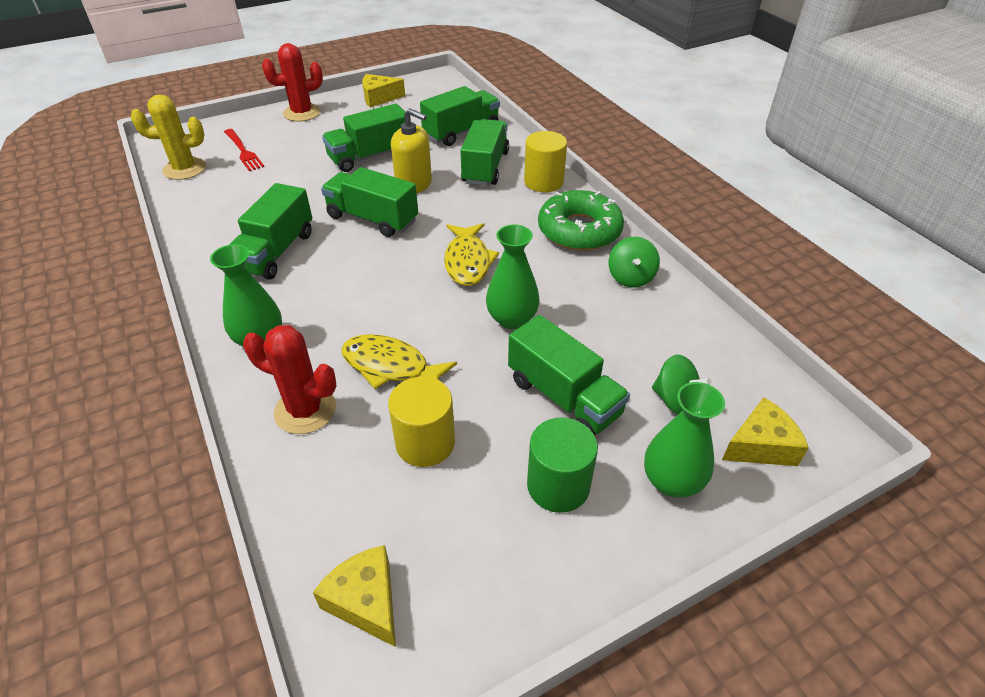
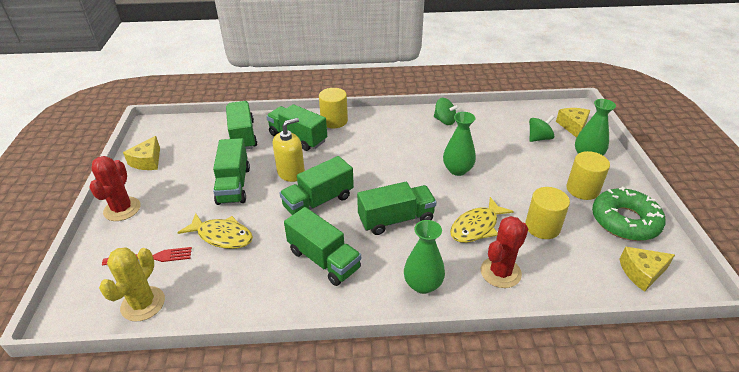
camera: 65 degrees left, 5 degrees down
(468, 261) = (395, 172): yellow fish -> yellow fish (222, 236)
(558, 485) = (582, 189): green cylinder -> yellow cylinder
(564, 397) = (525, 170): green truck -> green truck (396, 219)
(579, 230) = (392, 123): green donut -> green donut (625, 221)

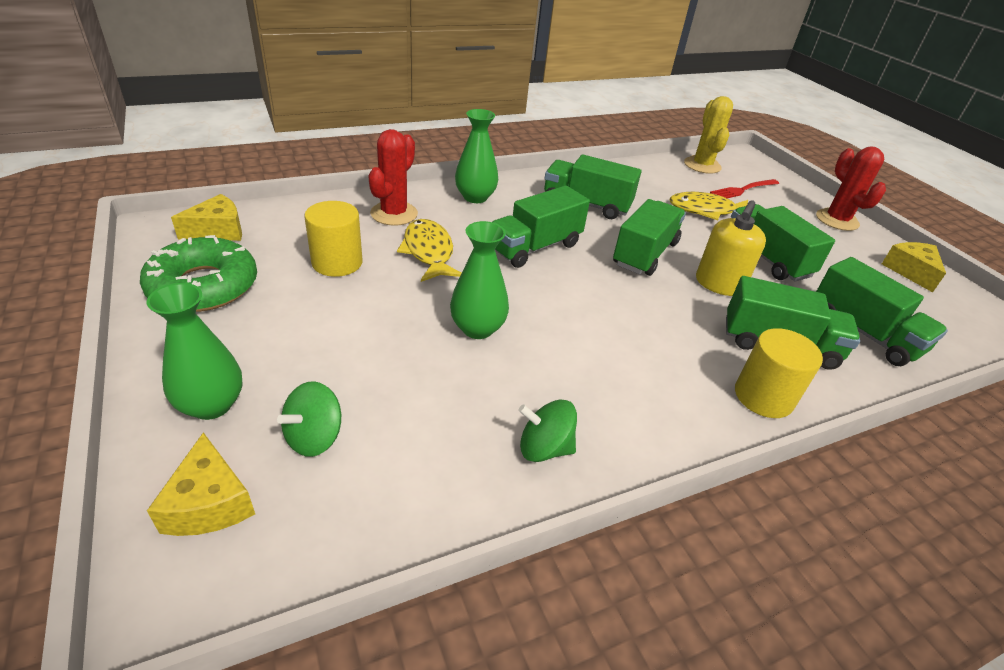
camera: 155 degrees right, 0 degrees up
(476, 227) = (428, 252): yellow fish -> yellow fish turned 45 degrees counterclockwise
(582, 189) = (254, 327): yellow cylinder -> none

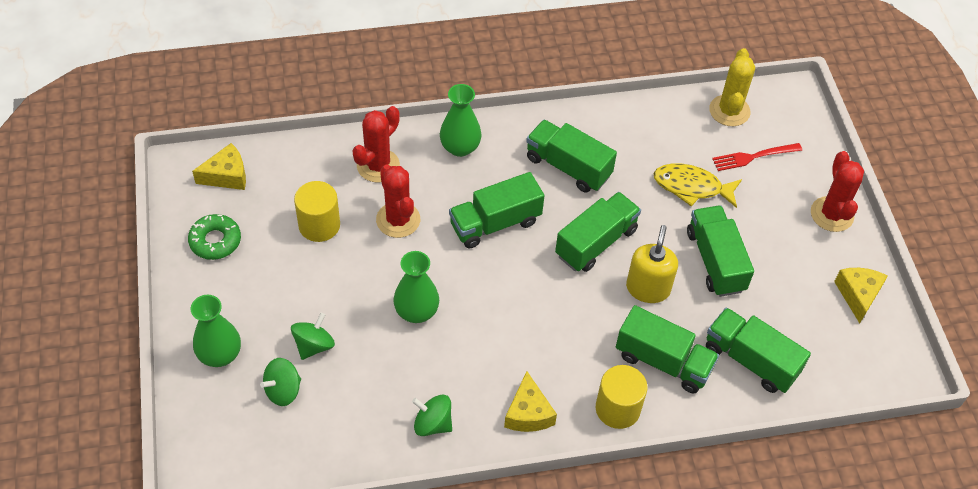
camera: 15 degrees right, 15 degrees up
(204, 286) = (215, 241): green donut -> green donut, size x0.63
(209, 503) = (218, 426): yellow cheese -> yellow cheese (528, 413)
(351, 377) = (314, 345): none -> green spinning top
(428, 252) = (398, 220): yellow fish -> red cactus
(719, 284) = (648, 288): yellow soap dispenser -> yellow soap dispenser turned 150 degrees clockwise
(863, 332) = (750, 360): green truck -> green truck turned 150 degrees clockwise

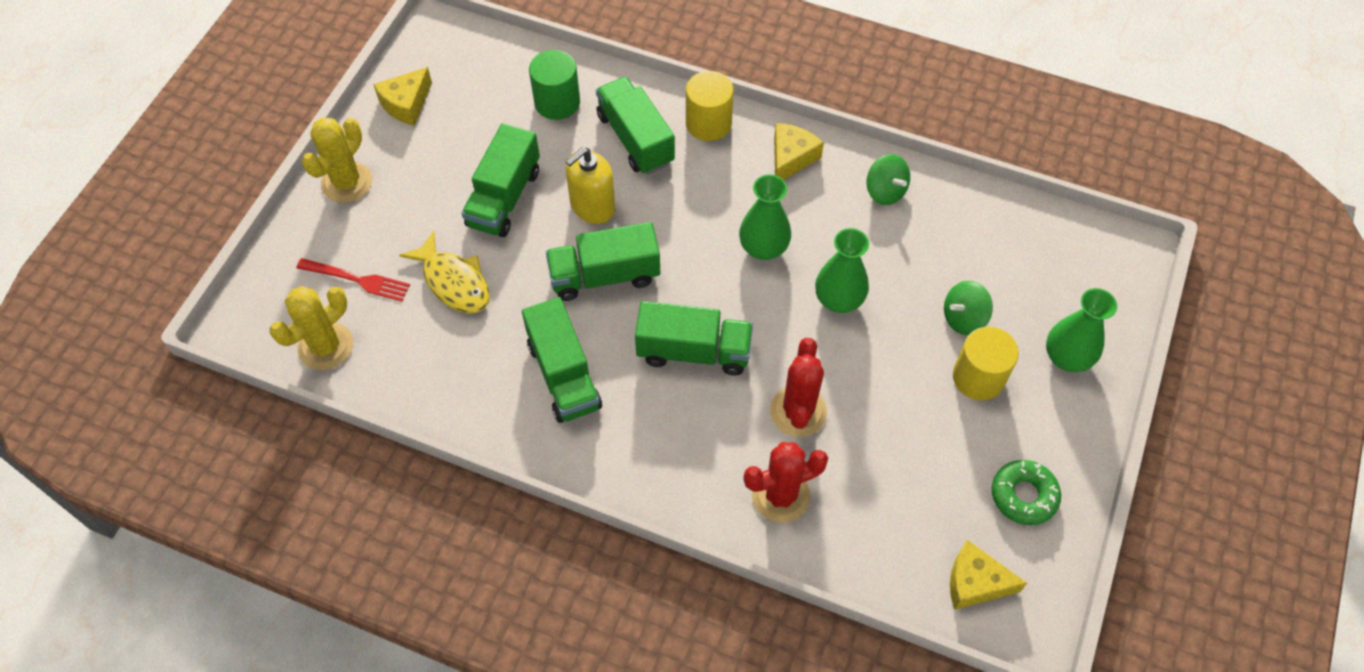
camera: 145 degrees left, 5 degrees up
(283, 390) = (1015, 289): green spinning top -> none
(319, 225) = (892, 452): yellow cylinder -> yellow cylinder (978, 377)
(460, 147) = (668, 467): green vase -> green vase (763, 248)
(750, 360) = (557, 102): green truck -> green cylinder
(832, 214) = (347, 182): red cactus -> yellow cactus

